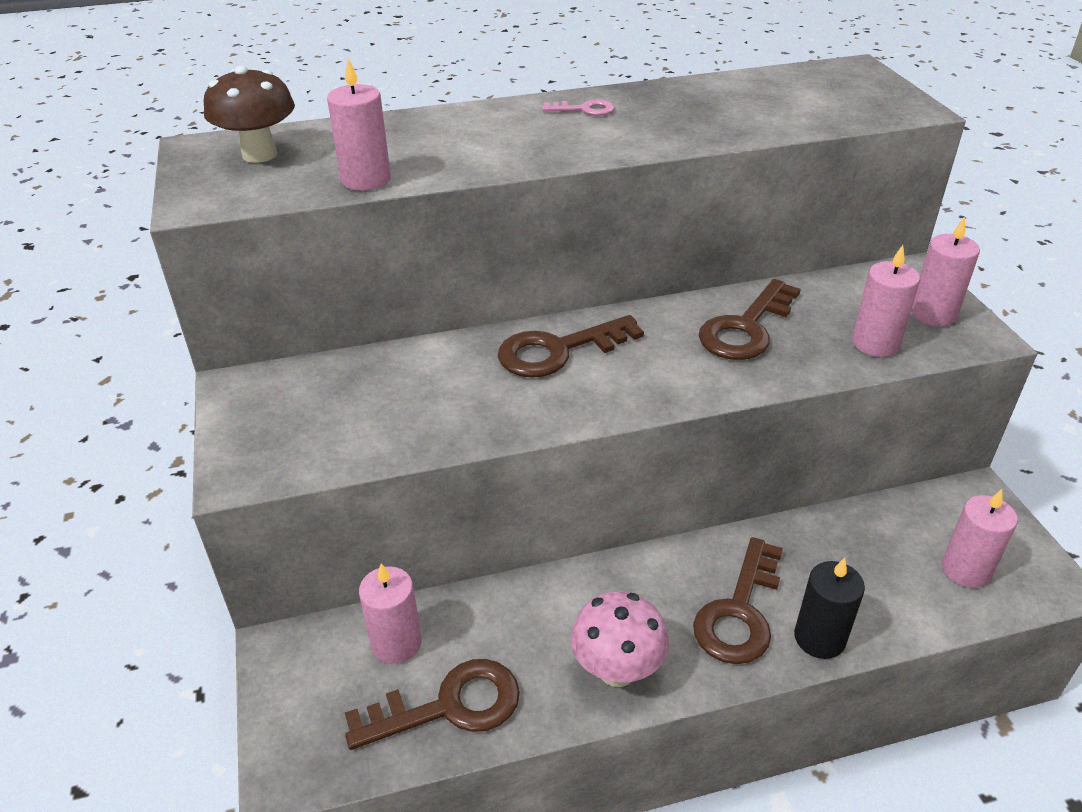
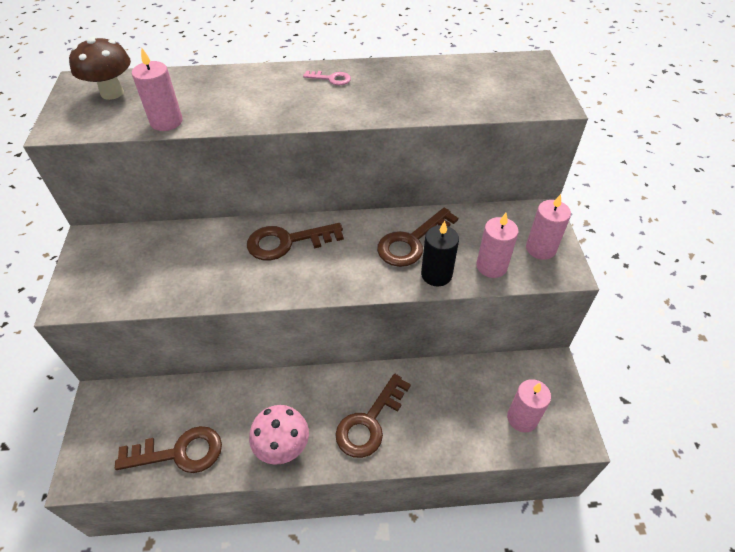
camera: 10 degrees right, 10 degrees up
(396, 643) = (163, 406): pink candle -> none
(819, 638) = (411, 448): black candle -> black candle (436, 274)

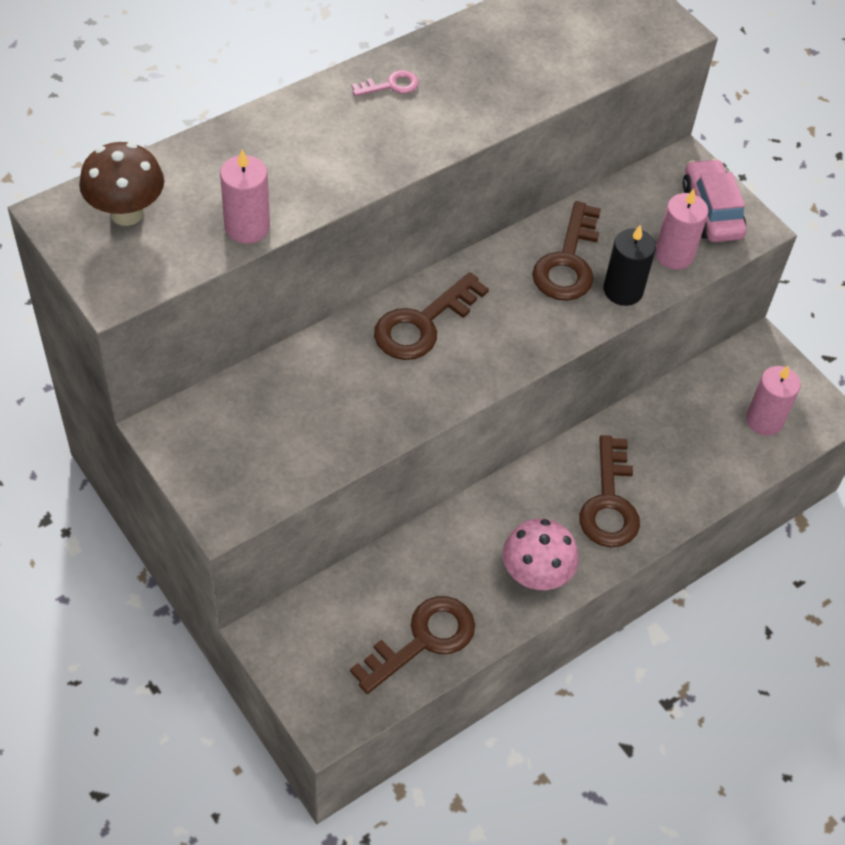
camera: 35 degrees left, 5 degrees up
(540, 248) = (711, 211): pink candle -> pink car

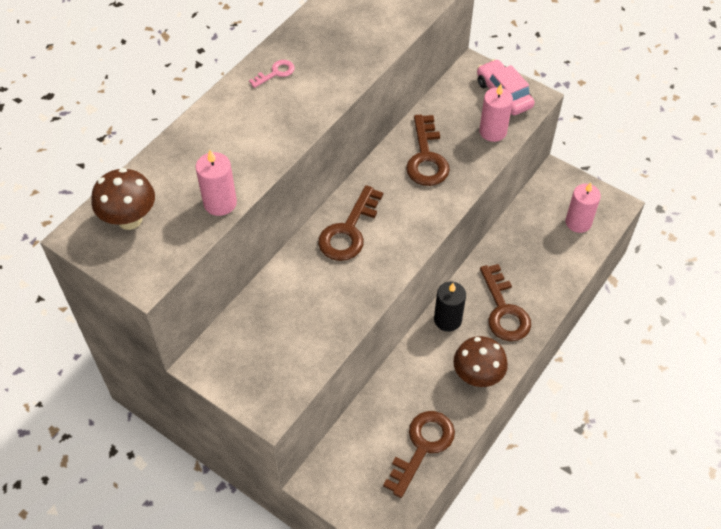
camera: 15 degrees left, 0 degrees up
(535, 576) = (477, 376): pink mushroom -> brown mushroom
(623, 290) = (470, 166): black candle -> black candle (447, 320)

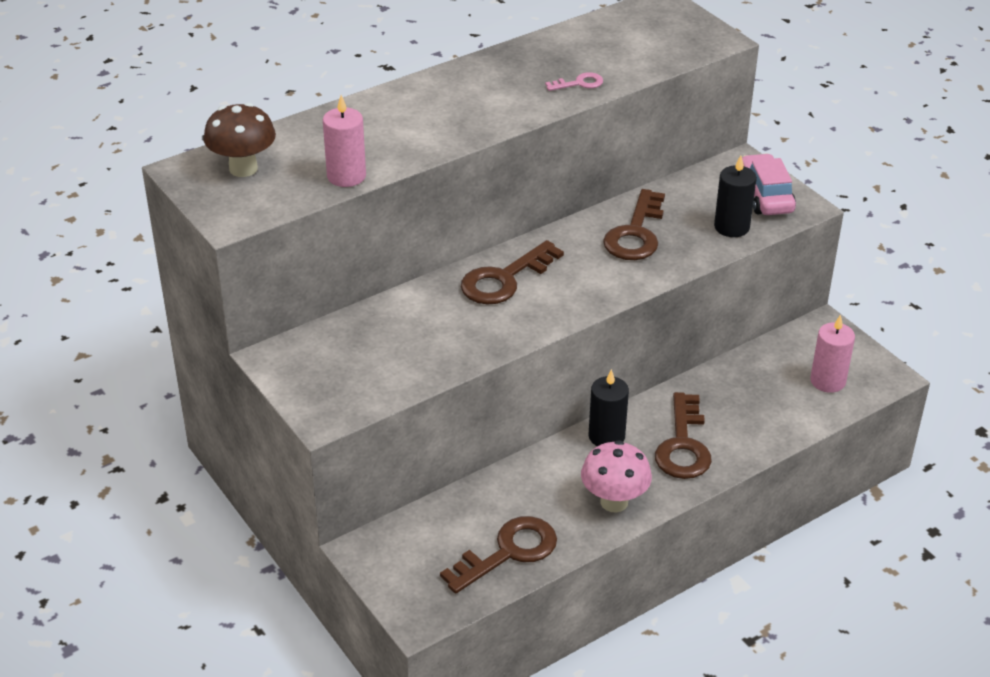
camera: 20 degrees right, 15 degrees down
(275, 73) = (473, 81): pink key -> pink key (579, 83)
(477, 376) = (614, 502): brown mushroom -> pink mushroom
(492, 131) = (731, 227): pink candle -> black candle

